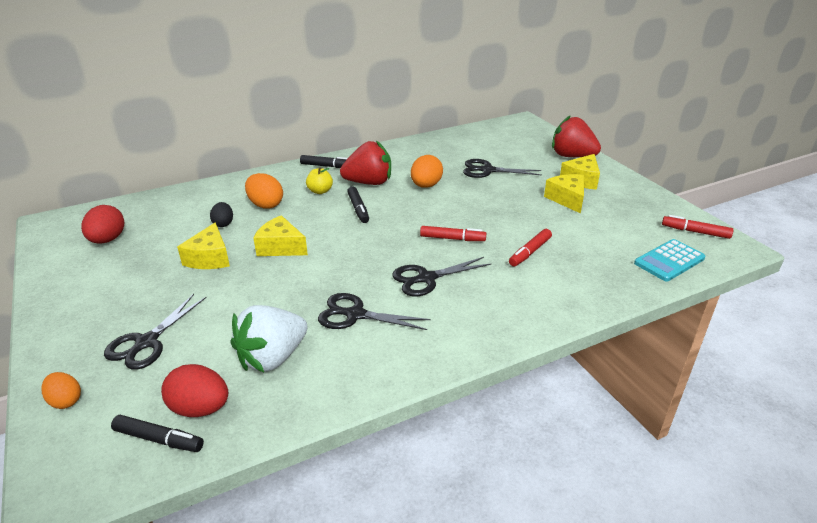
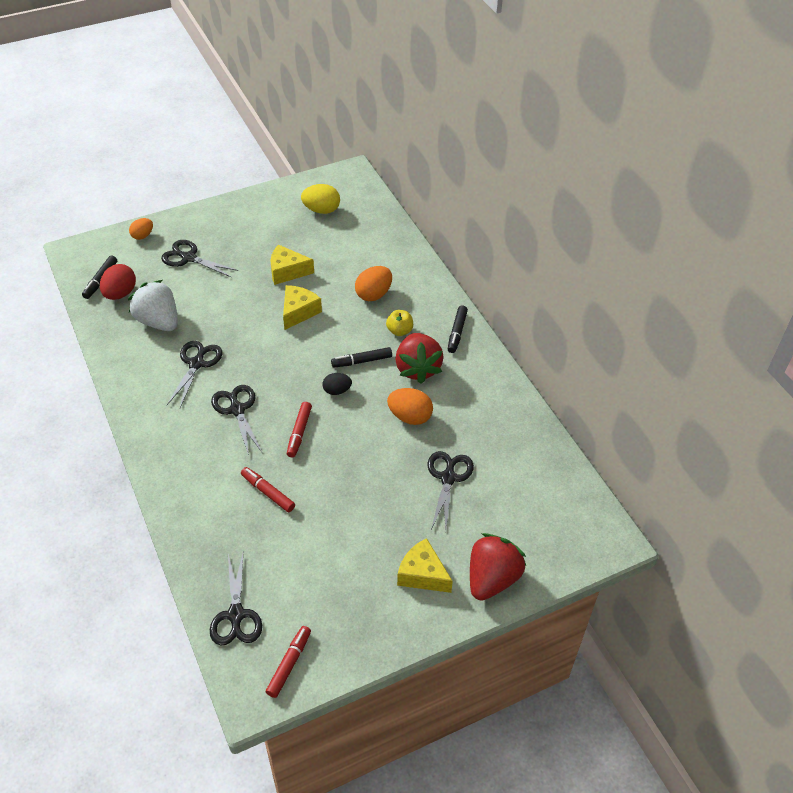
camera: 90 degrees right, 15 degrees up
(107, 240) = (321, 210): red egg -> yellow egg
(223, 223) = (341, 271): black egg -> black egg (337, 390)
(567, 199) = (373, 548): yellow cheese -> none
(669, 261) = (236, 615): turquoise calculator -> black scissors

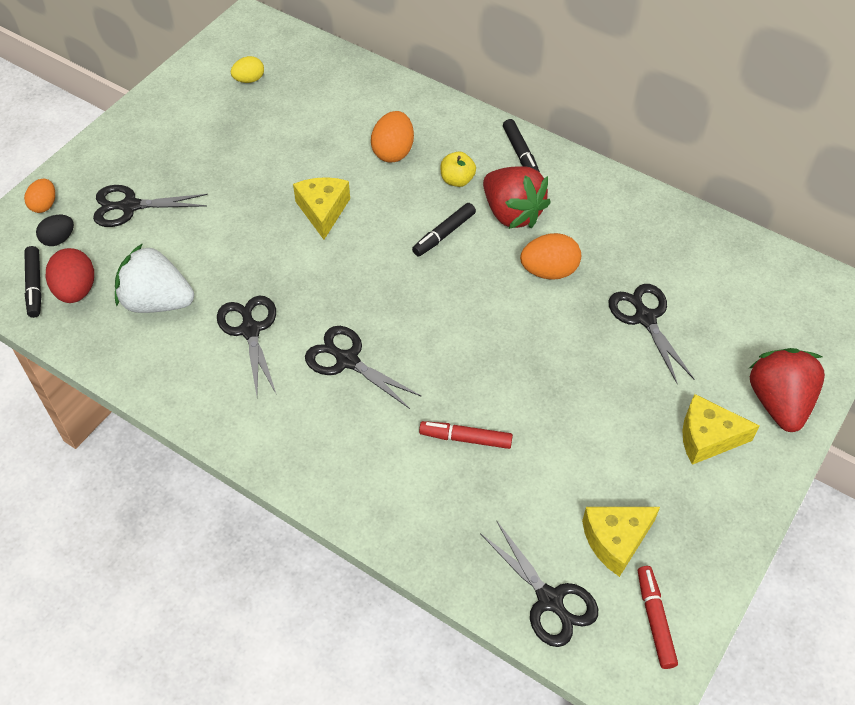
camera: 30 degrees left, 5 degrees up
(287, 271) = (269, 169): yellow cheese -> yellow cheese (615, 540)
(299, 432) = (442, 350): red marker -> none
(321, 210) = (249, 80): yellow egg -> yellow egg, size x0.64
(337, 390) = (444, 281): black egg -> black egg (59, 239)

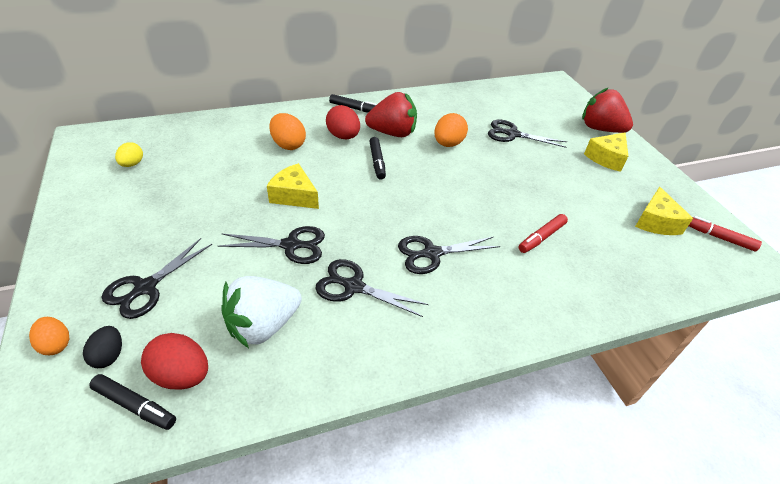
camera: 55 degrees left, 10 degrees down
(457, 180) = (343, 136): yellow apple -> red egg
(549, 600) = (686, 269): black scissors -> black scissors (291, 245)

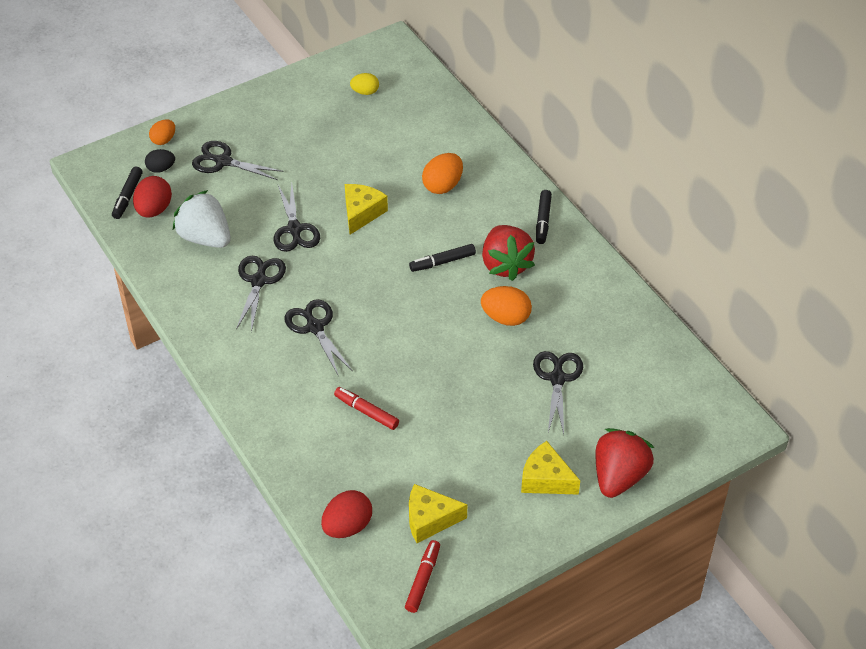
camera: 80 degrees right, 5 degrees up
(343, 136) = (479, 224): red egg -> red egg (347, 526)

